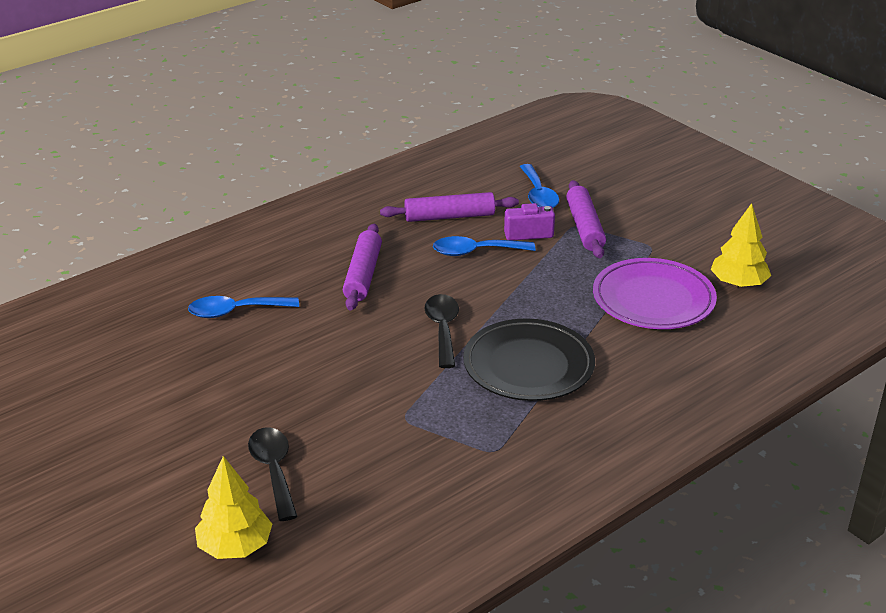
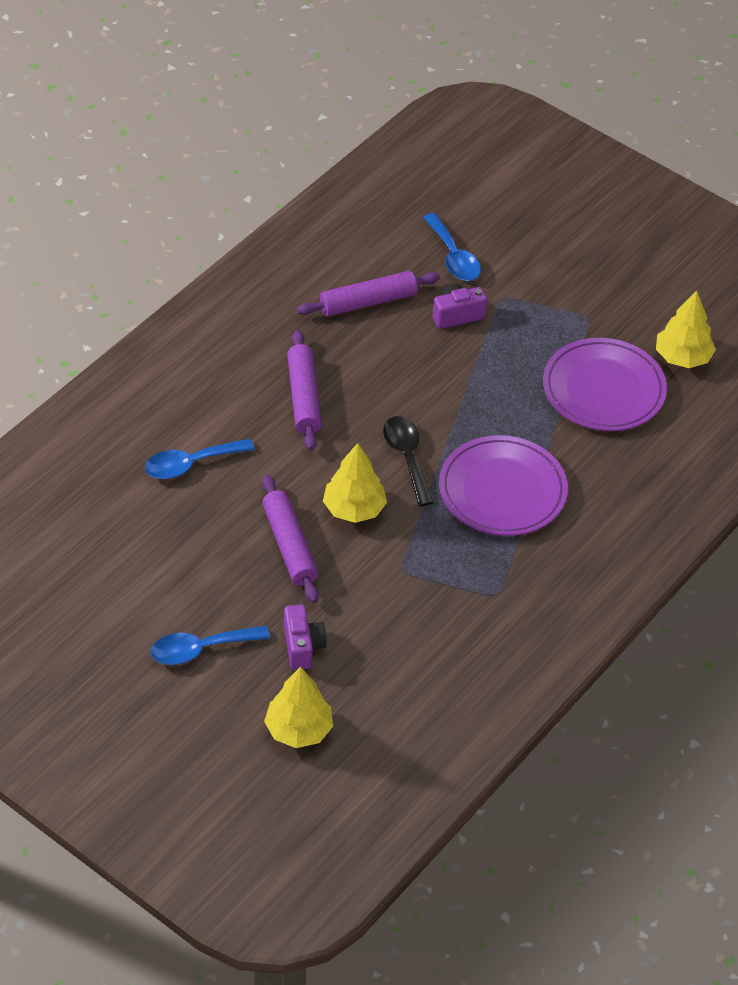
camera: 15 degrees left, 15 degrees up
(274, 470) = (302, 646): black spoon -> purple camera
(375, 363) = (354, 509): none -> yellow tree
(475, 252) = (410, 349): blue spoon -> blue spoon (200, 649)
(528, 365) = (502, 490): black plate -> purple plate
(585, 227) = (514, 299): purple rolling pin -> purple rolling pin (289, 545)

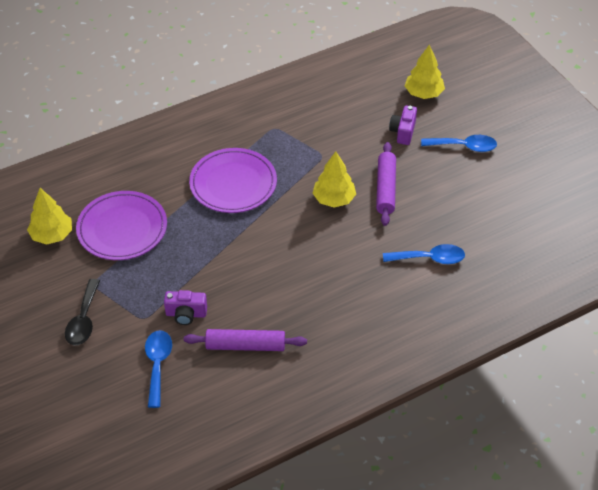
camera: 155 degrees left, 0 degrees up
(303, 397) = (331, 283): purple rolling pin -> none
(407, 457) = (282, 221): black spoon -> black spoon (83, 320)

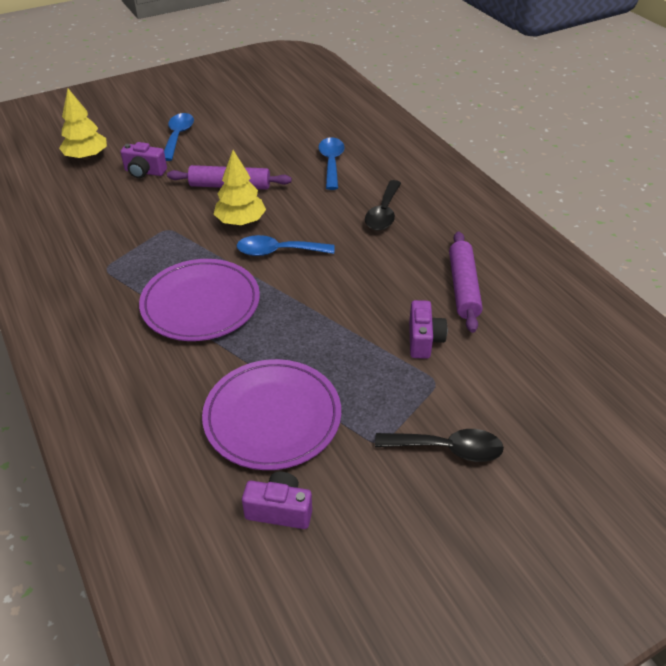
camera: 90 degrees left, 5 degrees down
(52, 235) = (280, 510): yellow tree -> purple camera
(157, 365) = (507, 363): blue spoon -> blue spoon (278, 251)
(349, 296) = (383, 213): none -> black spoon

